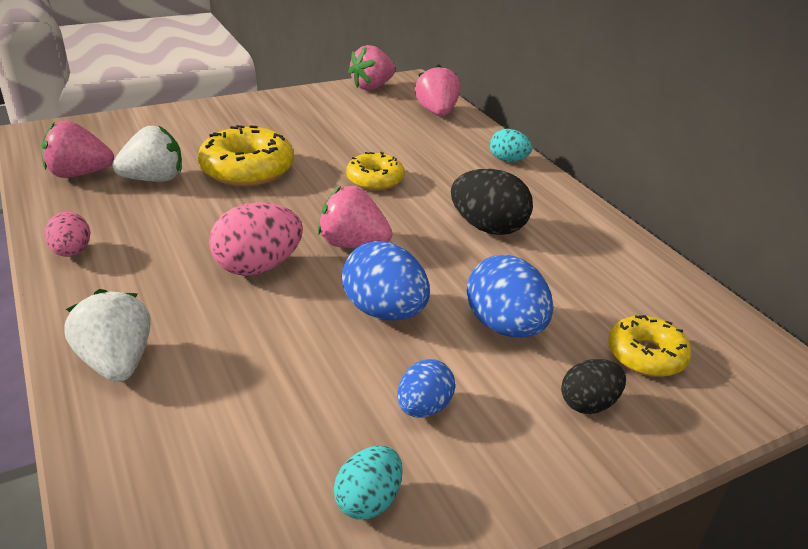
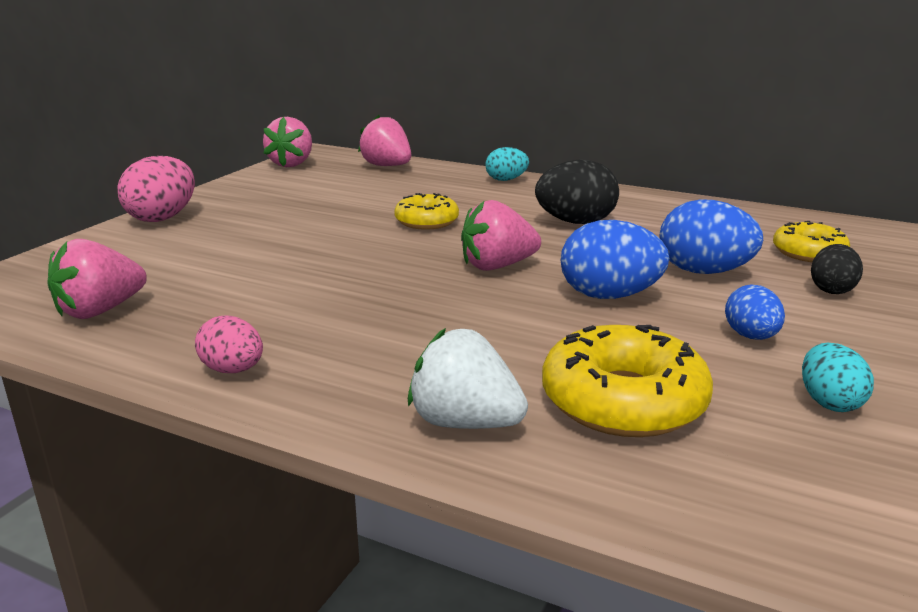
camera: 35 degrees left, 10 degrees down
(154, 179) = (204, 287): white strawberry -> none
(247, 169) = (292, 250): yellow donut -> yellow donut (623, 401)
(258, 267) = (449, 309): pink egg -> pink egg (162, 218)

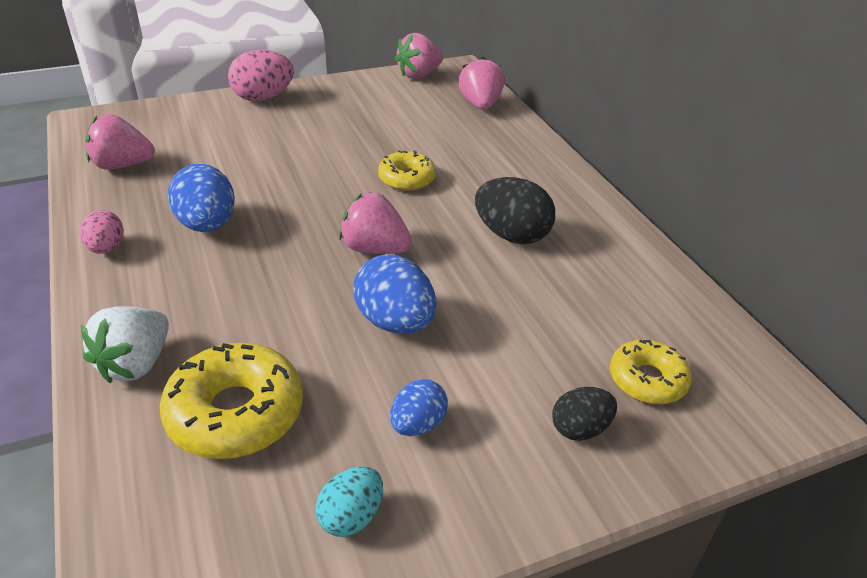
camera: 40 degrees right, 15 degrees up
(465, 422) = (136, 364): white strawberry -> white strawberry turned 135 degrees counterclockwise
(506, 180) = (544, 160): turquoise egg -> none
(704, 272) = (511, 343): blue egg -> blue egg (207, 225)

